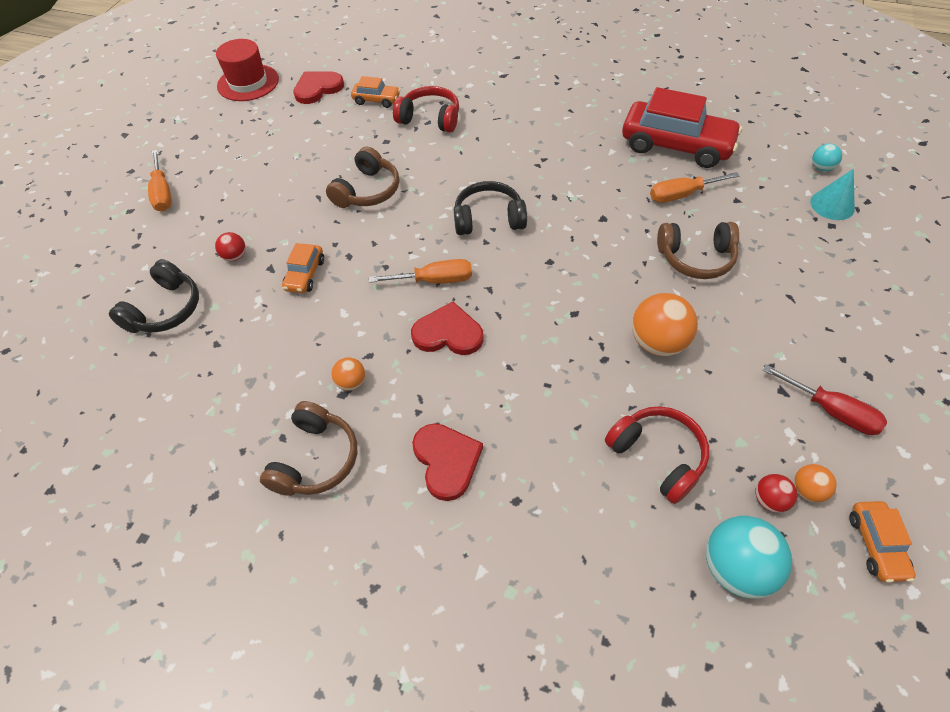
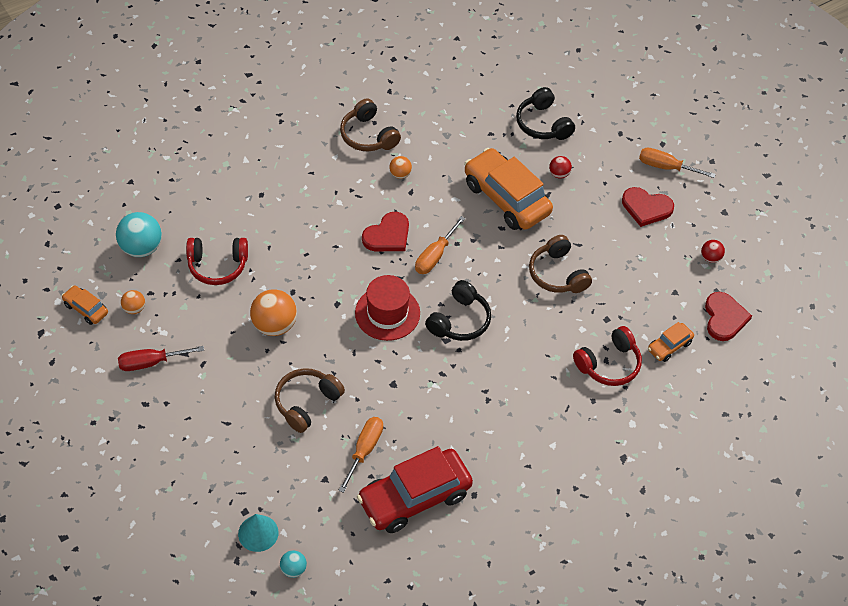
camera: 125 degrees right, 0 degrees up
(248, 83) = (777, 278): red hat -> red hat (387, 313)
(305, 274) = (506, 198): orange car -> orange car, size x2.12
(446, 461) = (311, 183): red heart -> red heart (646, 208)
(769, 500) = (148, 289): red ball -> red ball (710, 257)

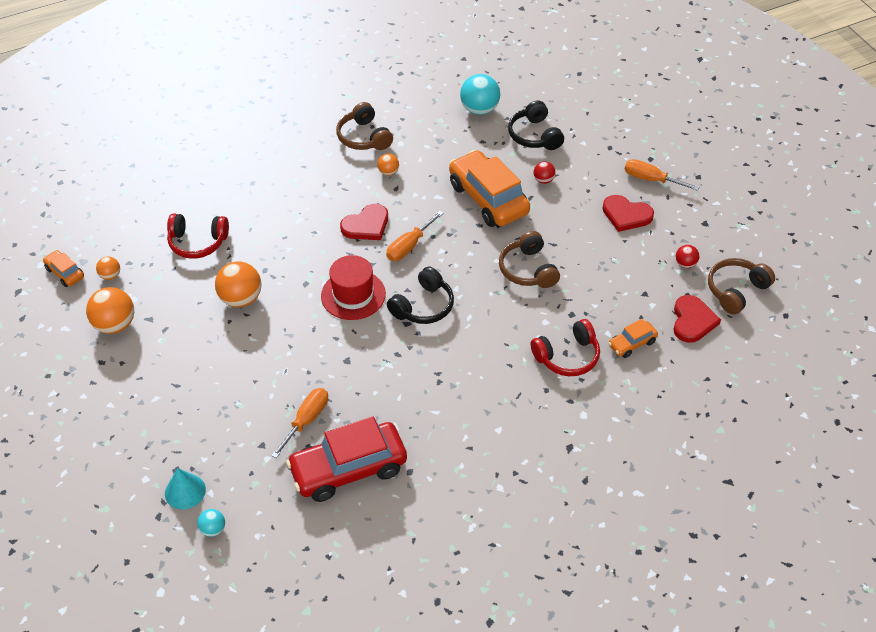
camera: 10 degrees right, 5 degrees down
(141, 248) = (129, 222): turquoise ball -> turquoise ball (479, 109)
(151, 362) = (115, 325): red screwdriver -> orange ball
(306, 403) = (258, 372): brown headphones -> brown headphones (736, 290)

